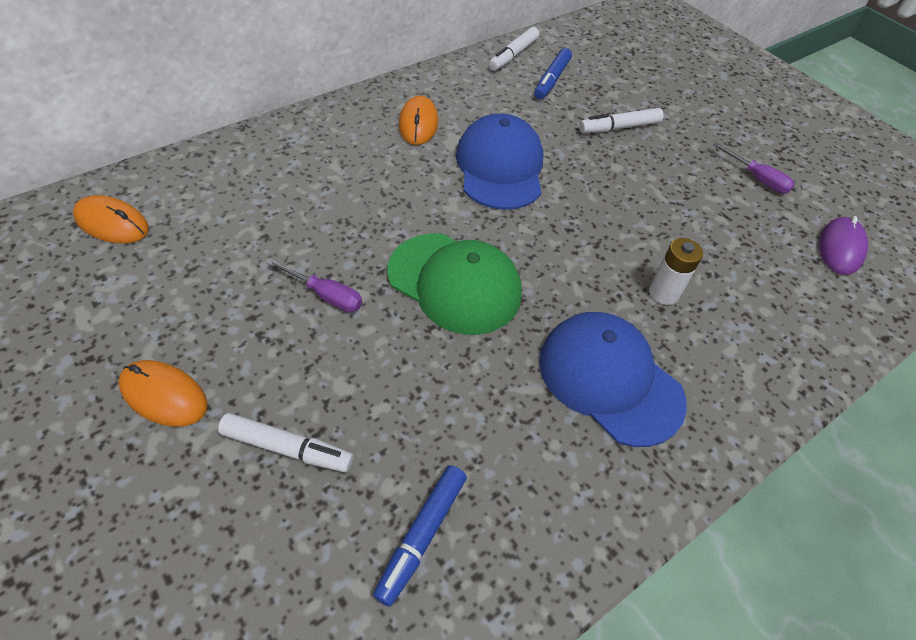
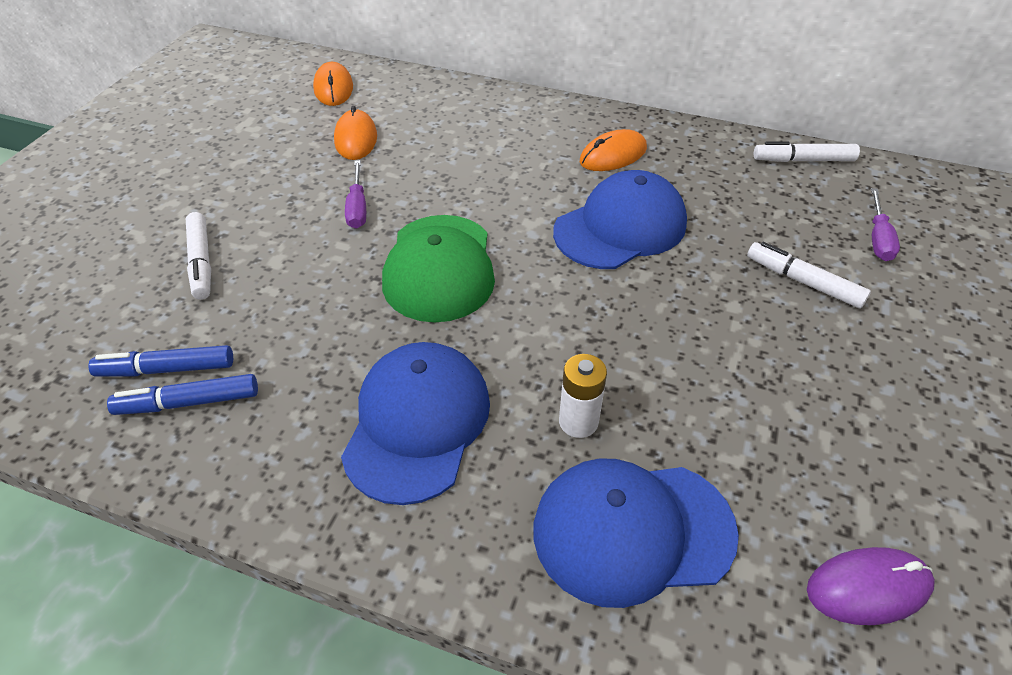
camera: 60 degrees right, 5 degrees down
(164, 395) = (207, 187): orange mouse -> orange mouse (356, 139)
(551, 80) = (806, 201): blue marker -> blue marker (188, 402)
(757, 178) = (890, 442): purple screwdriver -> purple screwdriver (878, 238)
(761, 317) = (632, 531): none -> blue cap

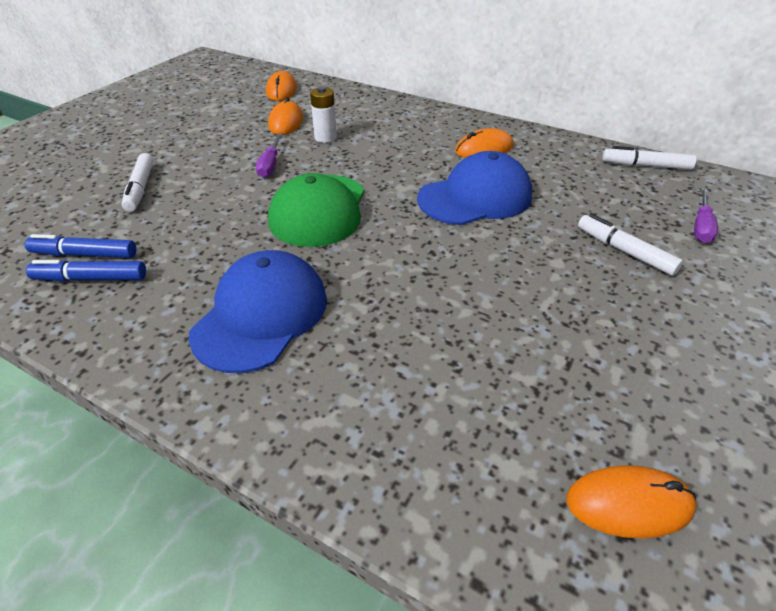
camera: 10 degrees right, 5 degrees down
(578, 422) = (395, 331): white battery -> white battery (325, 138)
(632, 531) = (416, 421): blue cap -> none
(868, 587) = (629, 504): purple mouse -> orange mouse

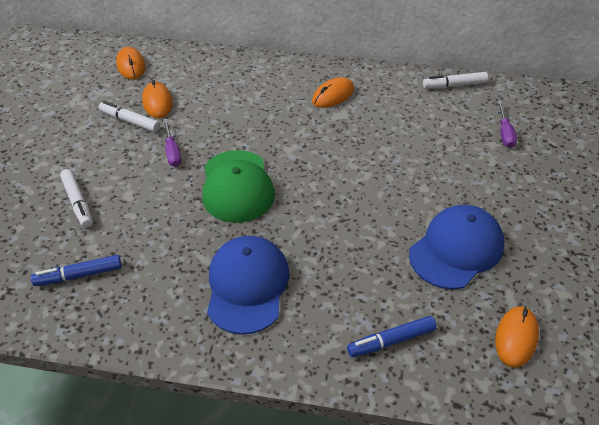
camera: 20 degrees left, 5 degrees up
(91, 278) = (100, 294): blue marker -> blue marker (391, 341)
(325, 138) = (201, 112): white battery -> none
(475, 197) = (346, 145): blue cap -> blue cap (456, 249)
(624, 251) = (463, 167): white marker -> white marker (130, 121)
(629, 504) = (516, 337): orange mouse -> orange mouse turned 45 degrees counterclockwise

